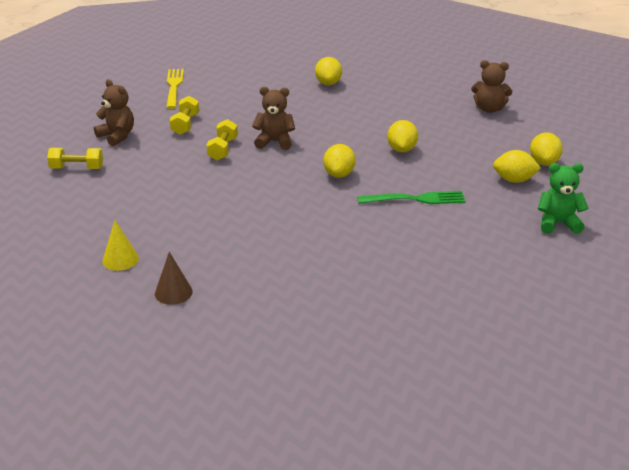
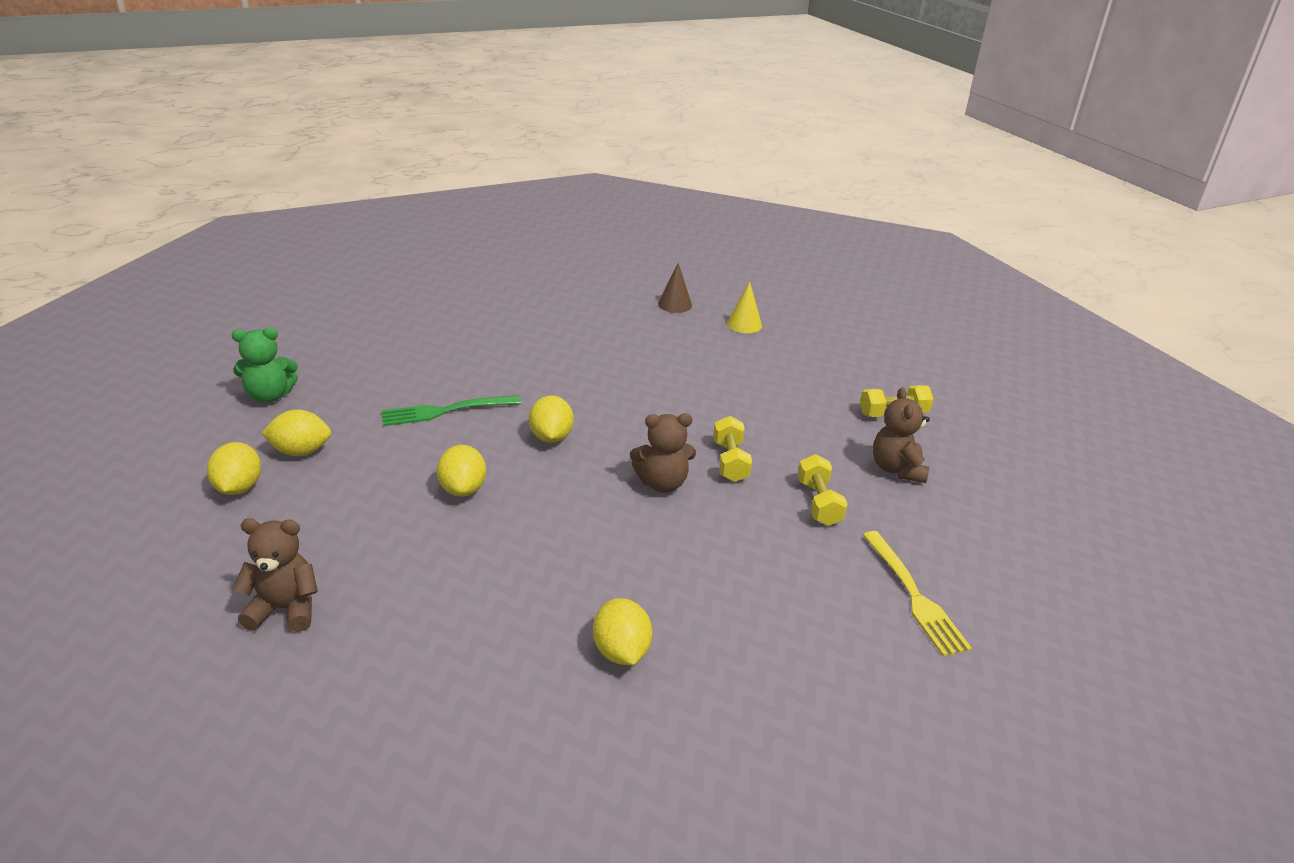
camera: 165 degrees right, 0 degrees up
(117, 136) = (897, 469): brown teddy bear -> brown teddy bear turned 60 degrees clockwise

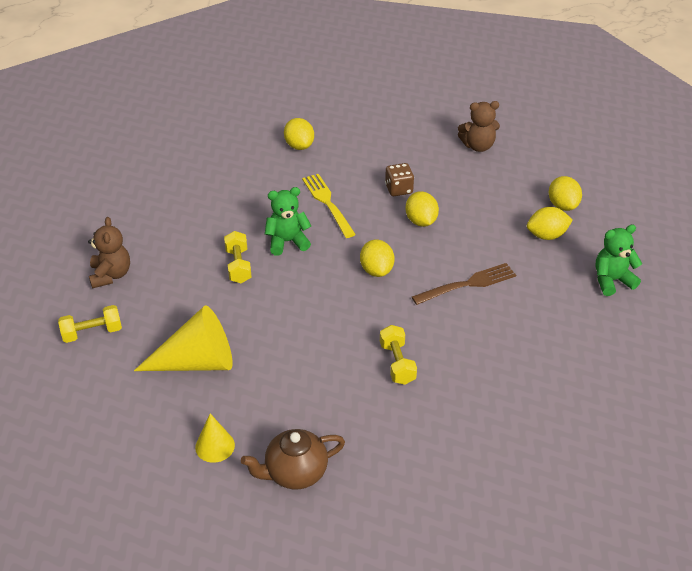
camera: 175 degrees right, 10 degrees up
(445, 411) = (468, 284): green fork -> brown fork
(472, 541) = (398, 189): none -> brown dice
(662, 483) = (287, 242): brown teddy bear -> green teddy bear
(675, 304) = (295, 473): brown cone -> brown teapot
(769, 378) = (197, 362): none -> yellow cone
(818, 503) = (178, 240): yellow dumbbell -> yellow dumbbell (397, 363)
(914, 596) = (134, 188): yellow fork -> yellow fork (327, 203)

